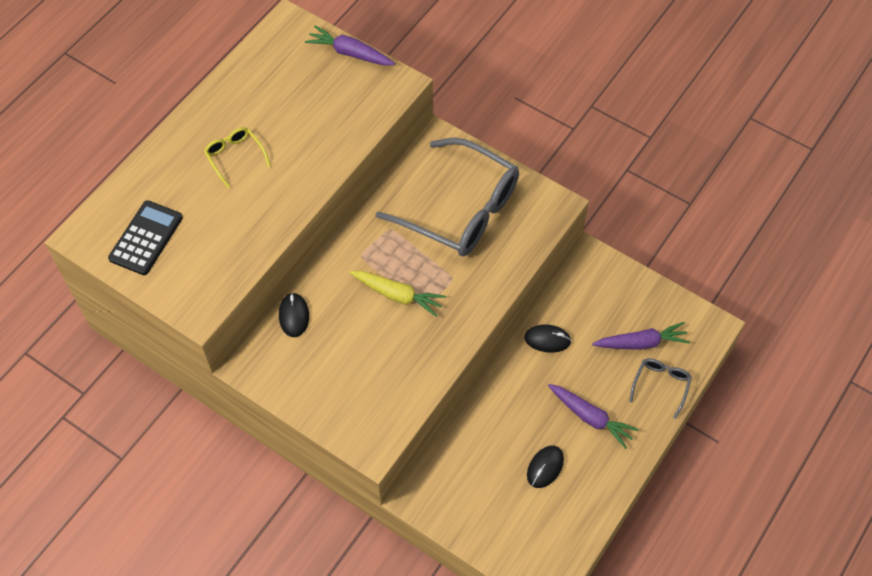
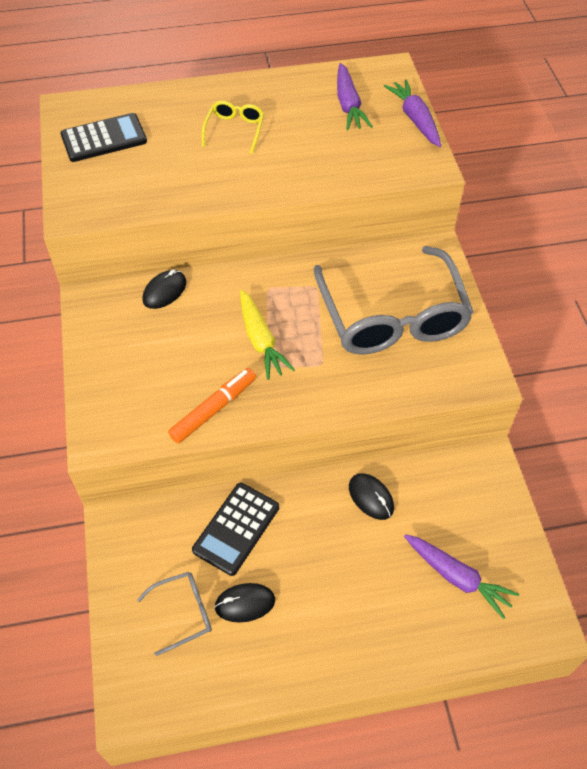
camera: 45 degrees right, 5 degrees down
(421, 365) = (214, 409): none -> orange marker
(491, 430) = (236, 528): none -> black calculator
(590, 417) = (334, 599): purple carrot -> purple carrot (348, 105)
(661, 385) = (435, 633): grey glasses -> grey glasses (184, 612)

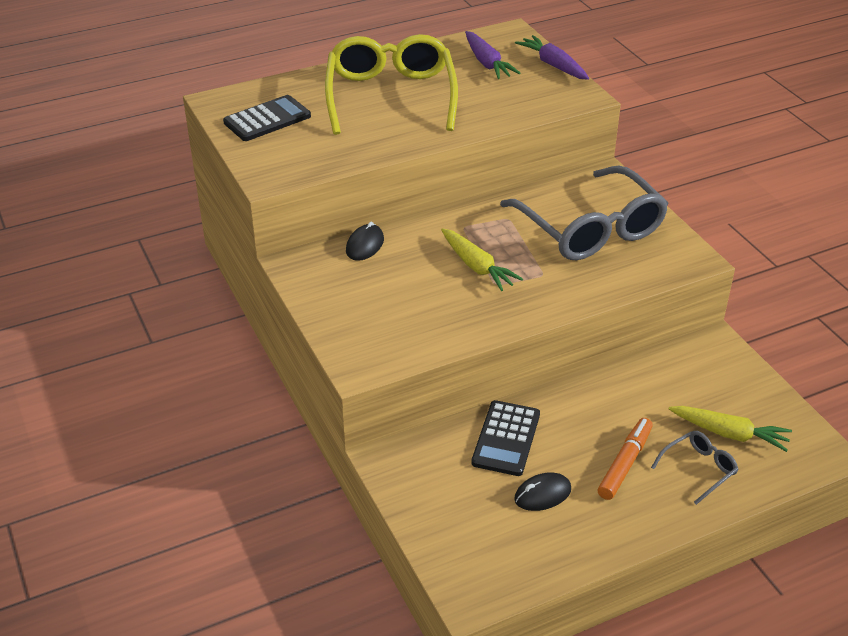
camera: 15 degrees left, 15 degrees down
(184, 612) = (487, 513): grey glasses -> grey glasses (699, 469)
(214, 409) = (459, 325): orange marker -> orange marker (625, 464)
(235, 130) = (390, 95): yellow glasses -> yellow glasses, size x2.30
(371, 497) = (622, 390): black mouse -> none
(457, 577) = (729, 434): purple carrot -> yellow carrot

